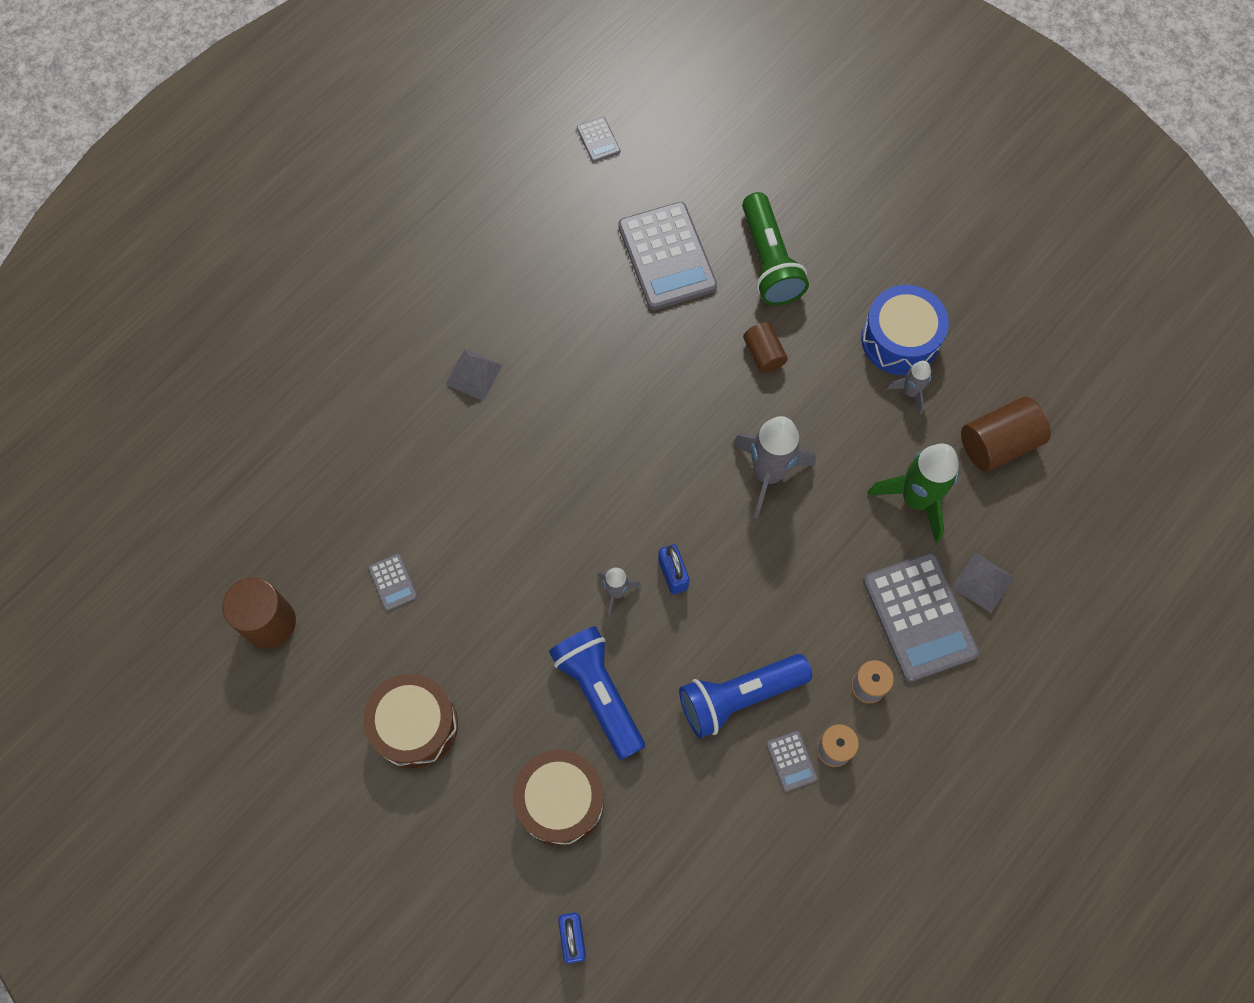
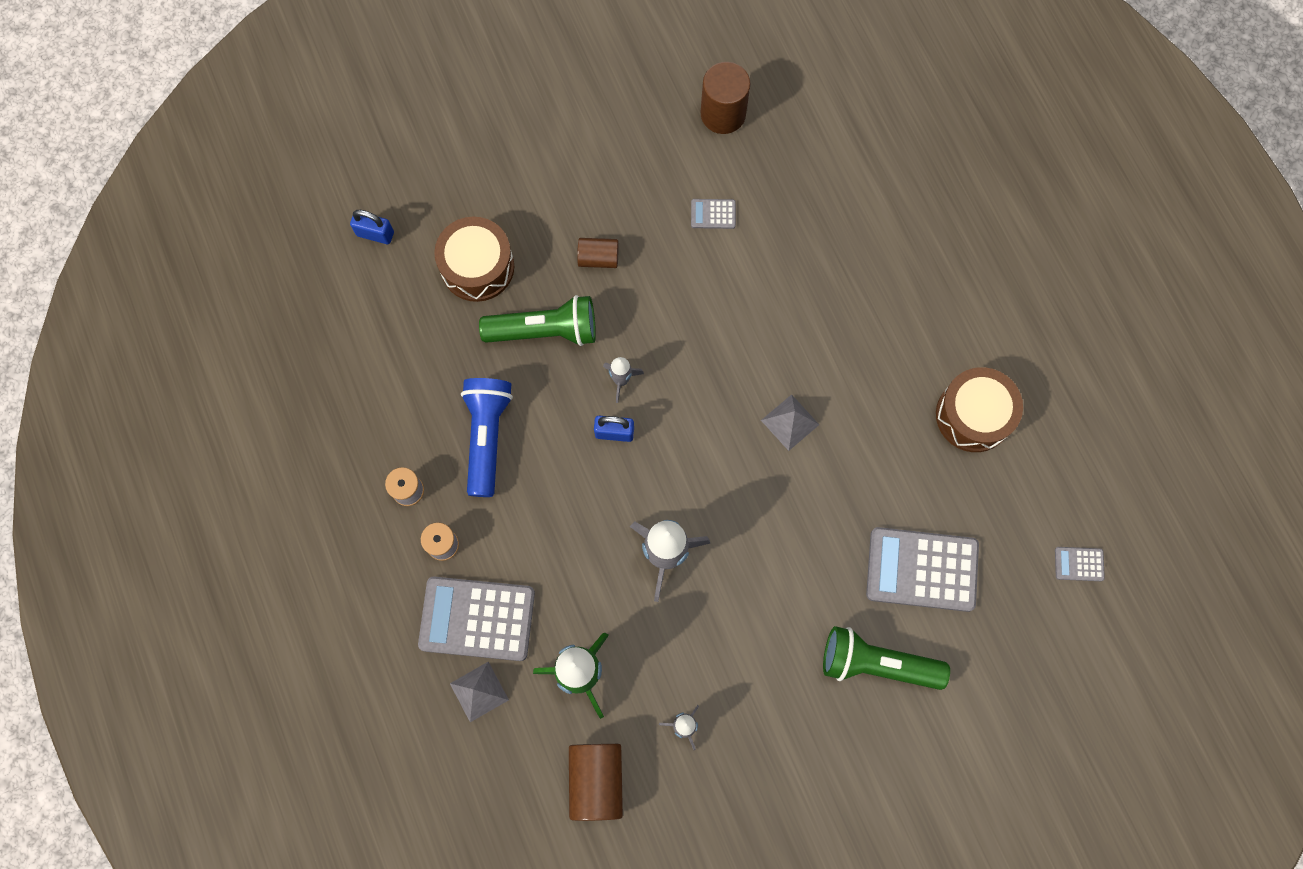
camera: 115 degrees right, 5 degrees up
(415, 725) = (589, 187): brown drum -> brown drum (973, 415)
(474, 374) = (873, 349): grey pyramid -> grey pyramid (790, 422)
(599, 693) = (545, 331): blue flashlight -> green flashlight
(763, 354) = (782, 609): brown cylinder -> brown cylinder (598, 258)
(791, 761) = (416, 452): grey calculator -> none
(900, 339) = (741, 746): blue drum -> none

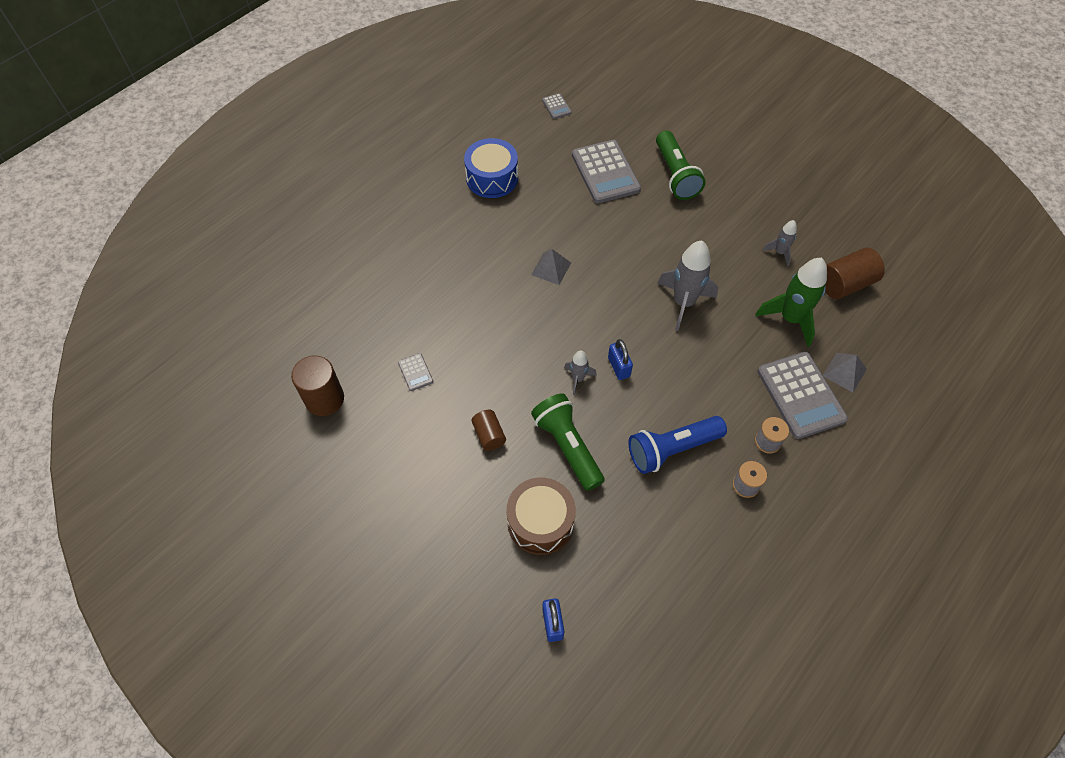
camera: 115 degrees left, 15 degrees down
(973, 415) = (492, 178): brown drum -> blue drum

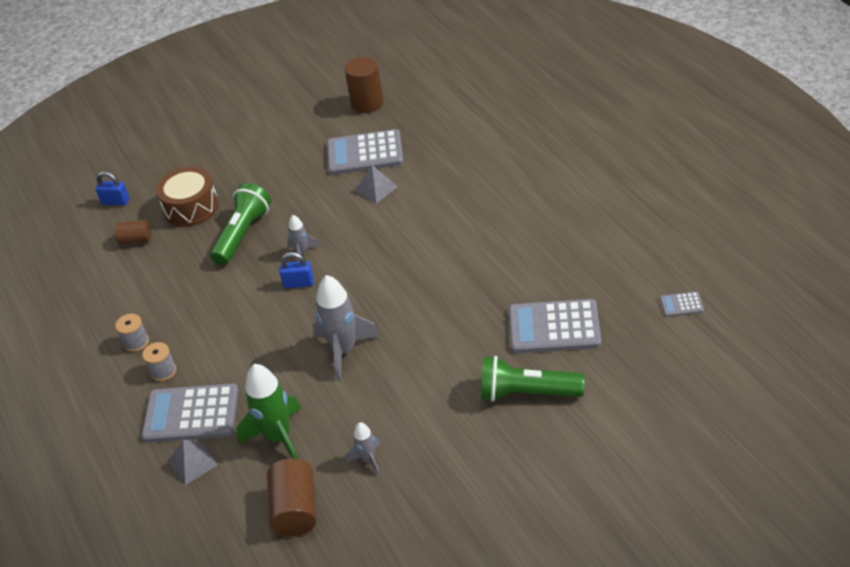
camera: 115 degrees right, 15 degrees down
(415, 372) = (365, 153): grey calculator -> grey calculator, size x2.26
(489, 435) = (281, 189): brown cylinder -> brown cylinder (136, 240)
(492, 178) = (578, 231): blue drum -> none
(551, 268) = (435, 256): grey pyramid -> grey pyramid (376, 189)
(567, 446) = (243, 234): green flashlight -> green flashlight turned 60 degrees counterclockwise
(672, 449) = (199, 301): blue flashlight -> none

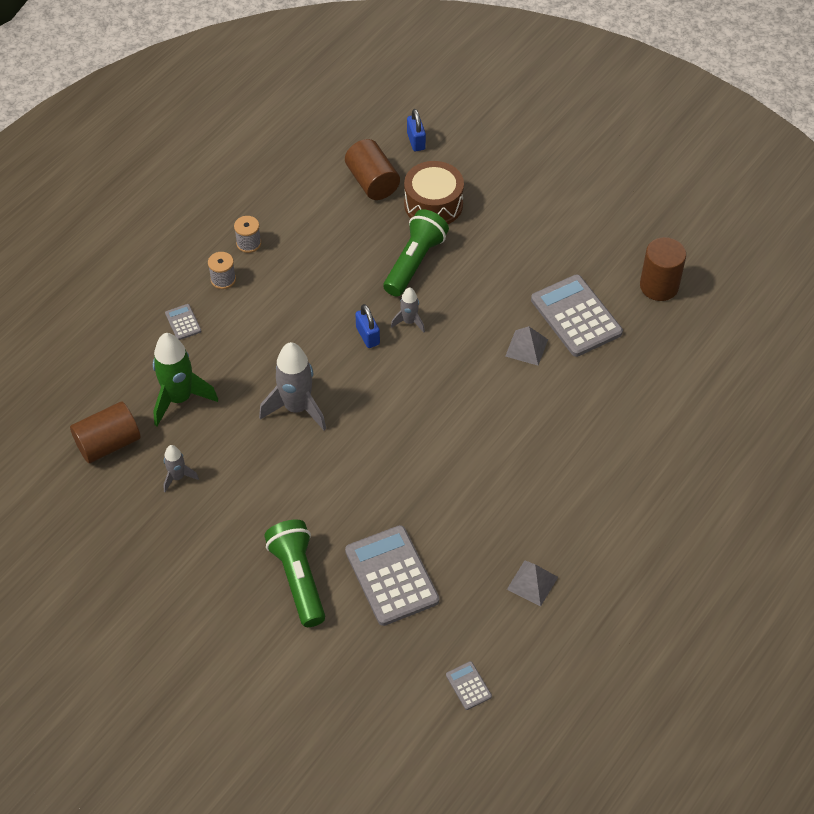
camera: 60 degrees right, 10 degrees up
(136, 240) = (372, 182): brown cylinder -> brown cylinder, size x1.64
(191, 414) = (183, 322): grey calculator -> grey calculator, size x0.44
(193, 462) = (133, 347): grey pyramid -> grey pyramid (532, 583)
(243, 234) = (414, 262): green flashlight -> green flashlight turned 60 degrees counterclockwise

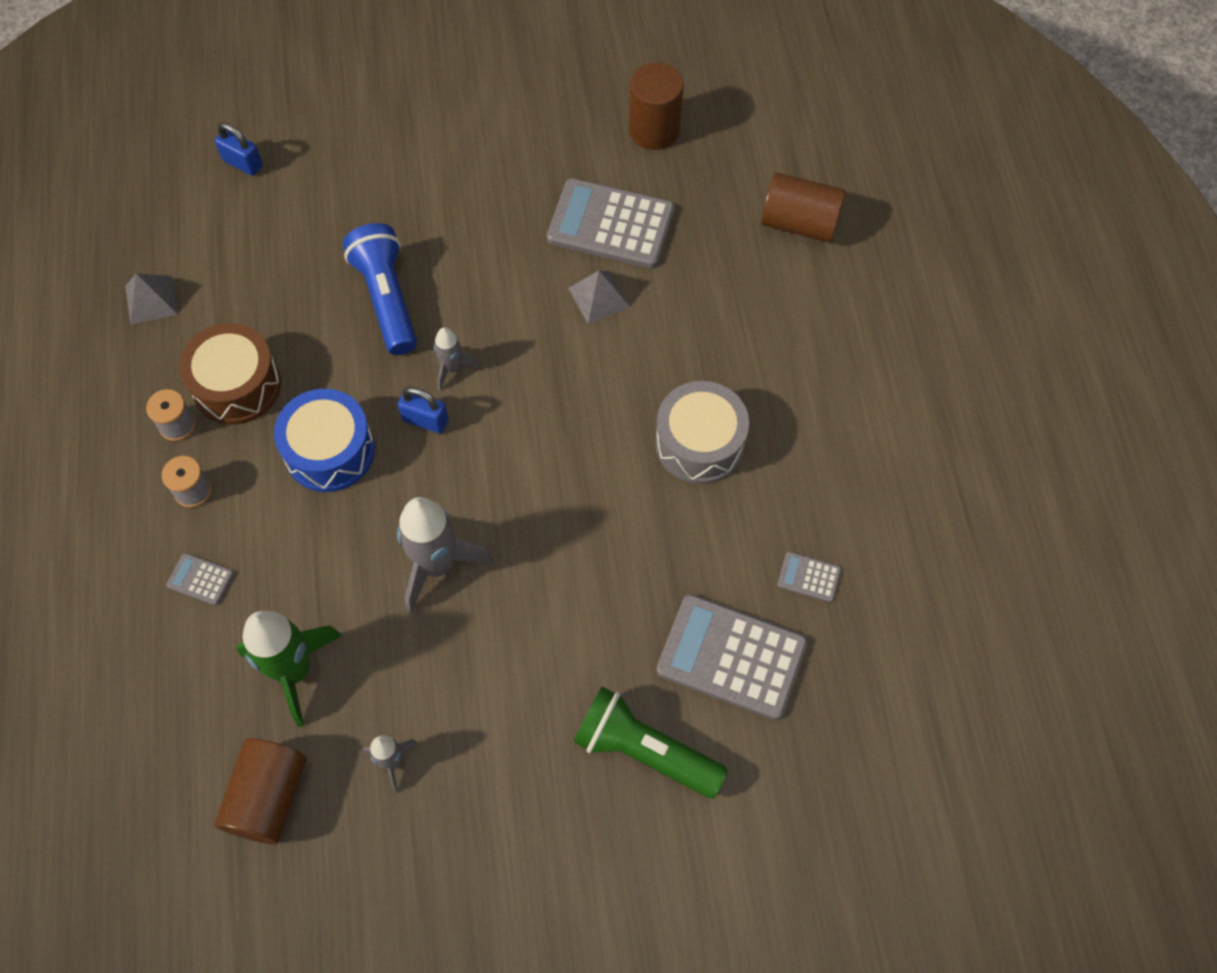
camera: 45 degrees left, 10 degrees up
(305, 313) = (329, 451): none -> blue drum
(372, 182) = (243, 245): brown cylinder -> brown cylinder (799, 223)
(414, 262) = (387, 298): green flashlight -> blue flashlight
(433, 204) = (338, 219): brown drum -> brown drum (237, 385)
(468, 686) = (924, 699): grey calculator -> grey calculator (809, 577)
(496, 462) = (699, 443): none -> grey drum
(532, 583) = (866, 537): grey pyramid -> grey pyramid (151, 300)

